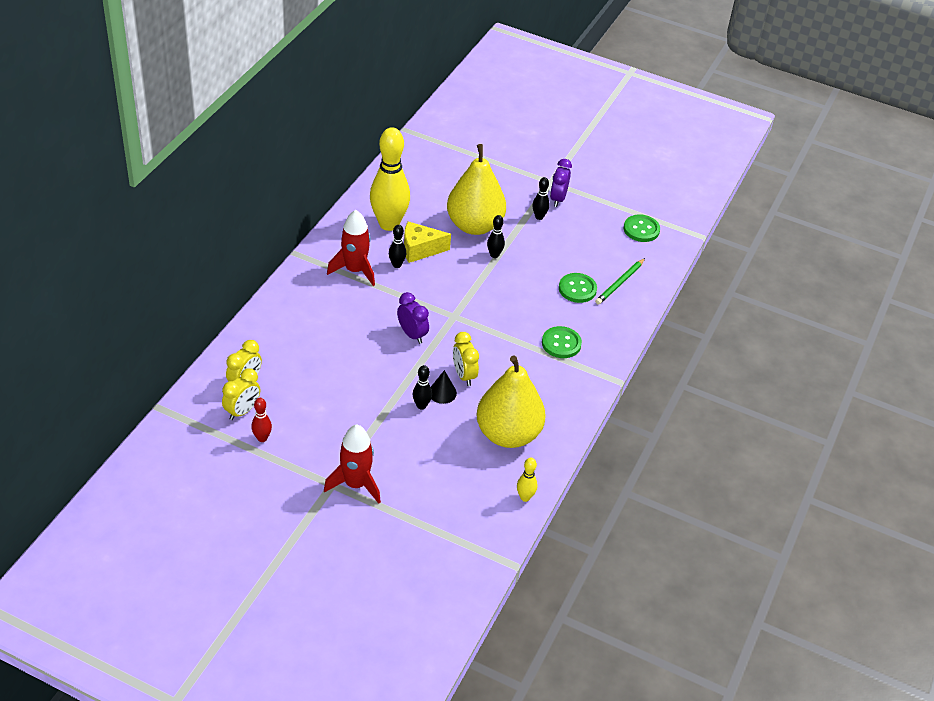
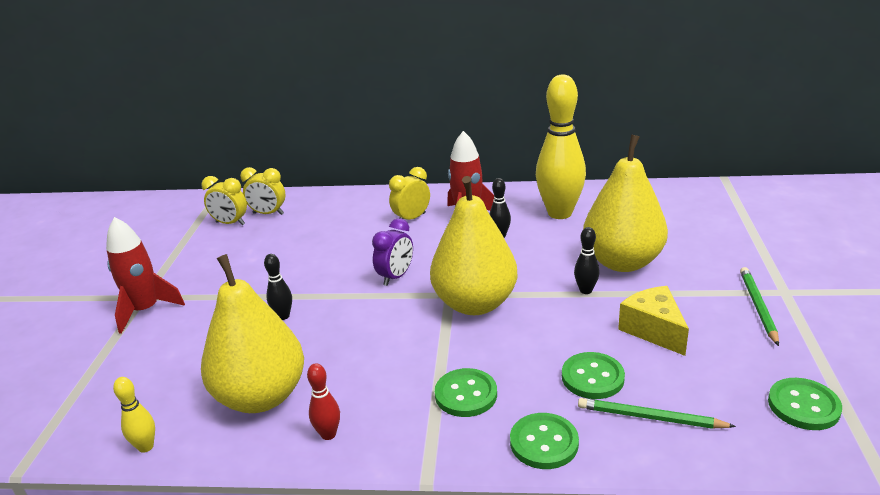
camera: 75 degrees right, 15 degrees down
(262, 438) = (197, 242): red bowling pin -> red bowling pin (328, 434)
(420, 249) = (539, 241): yellow cheese -> yellow cheese (654, 330)
(442, 392) = (312, 324): black cone -> none
(464, 375) = (351, 331): yellow clock -> yellow clock (411, 218)
(474, 308) = (475, 303): none -> yellow pear
(539, 217) = (701, 302): black bowling pin -> none
(558, 199) = (758, 307): purple clock -> green pencil
(616, 328) = (544, 443): none -> green button

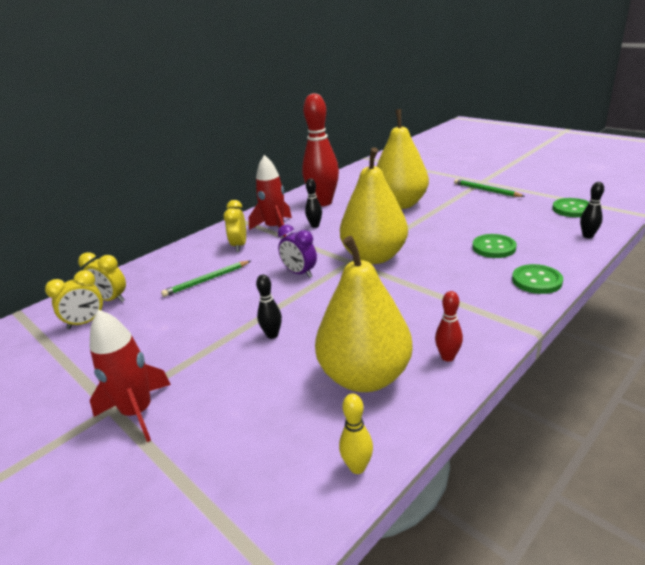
camera: 50 degrees left, 0 degrees up
(268, 214) = (111, 299): yellow clock -> yellow clock turned 60 degrees clockwise
(396, 277) = (299, 273): purple clock -> purple clock turned 150 degrees clockwise
(466, 394) = (464, 290): green button -> none
(559, 213) = (323, 202): yellow bowling pin -> red bowling pin
(586, 290) = (411, 222): black bowling pin -> black bowling pin (587, 236)
(650, 417) = (545, 245): green pencil -> green pencil (207, 280)
(654, 330) = (472, 218): yellow cheese -> none

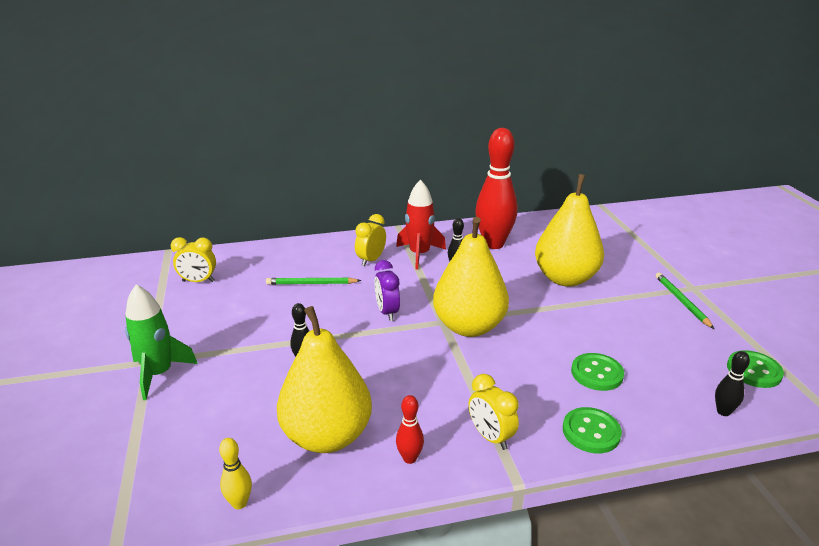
camera: 30 degrees right, 0 degrees up
(111, 299) = (232, 268): yellow clock -> yellow clock (490, 437)
(138, 412) = (159, 374): red rocket -> green rocket

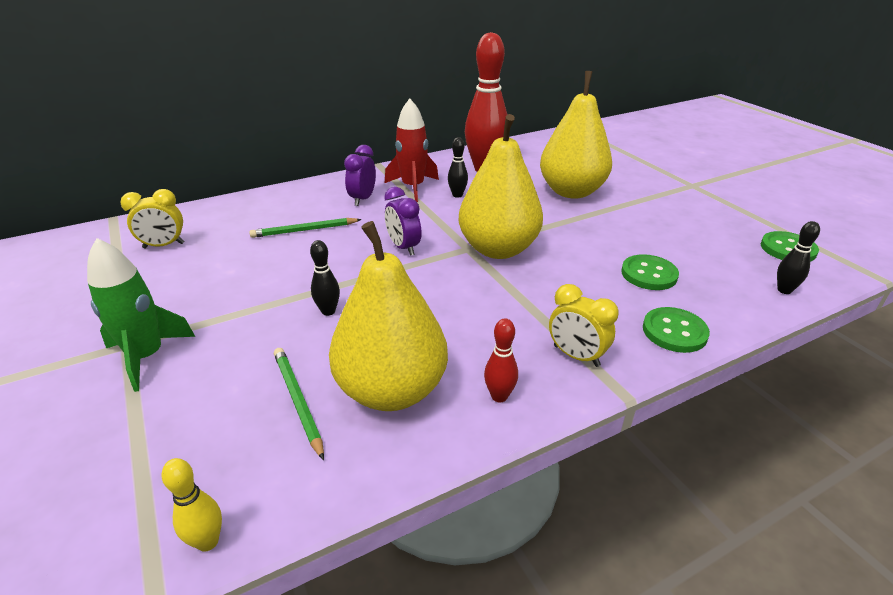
camera: 15 degrees left, 5 degrees up
(239, 503) = (313, 493): yellow bowling pin -> yellow bowling pin (208, 541)
(371, 260) = (362, 199): yellow clock -> purple clock
(682, 301) = (690, 198): green pencil -> green pencil (298, 401)

